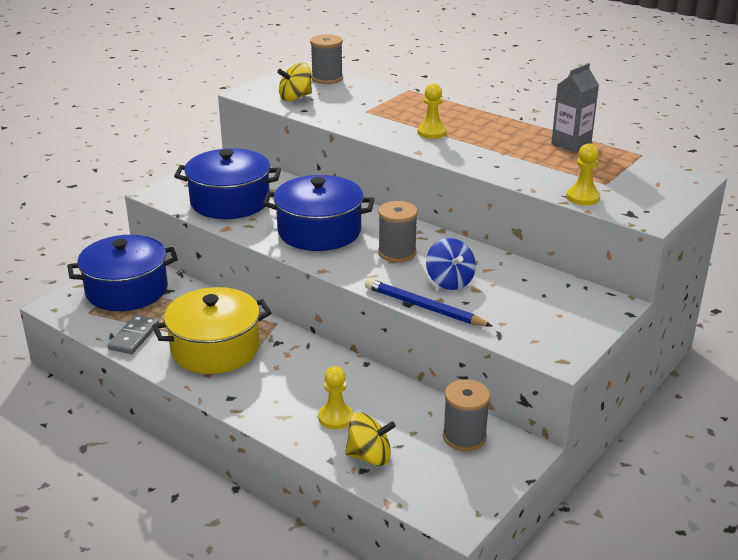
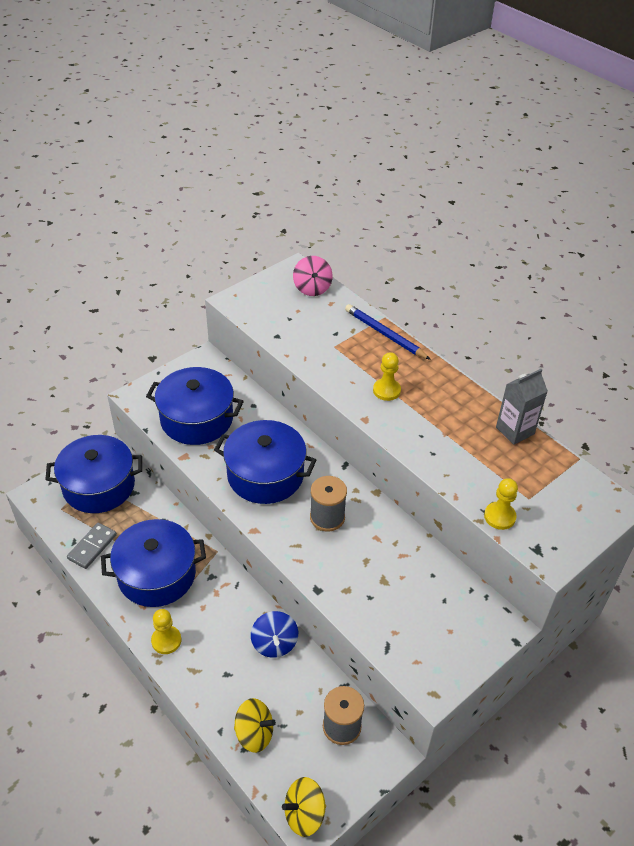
camera: 10 degrees right, 15 degrees up
(215, 348) = (157, 574): yellow pot -> blue pot
(295, 97) = (274, 315): yellow spinning top -> yellow spinning top (304, 814)
(327, 78) = (312, 288): grey spool -> pink spinning top
(335, 418) = (238, 680): yellow pawn -> yellow pawn (166, 640)
(424, 307) = (330, 597): blue pencil -> blue pencil (385, 334)
(450, 281) = (364, 566): blue spinning top -> blue spinning top (274, 643)

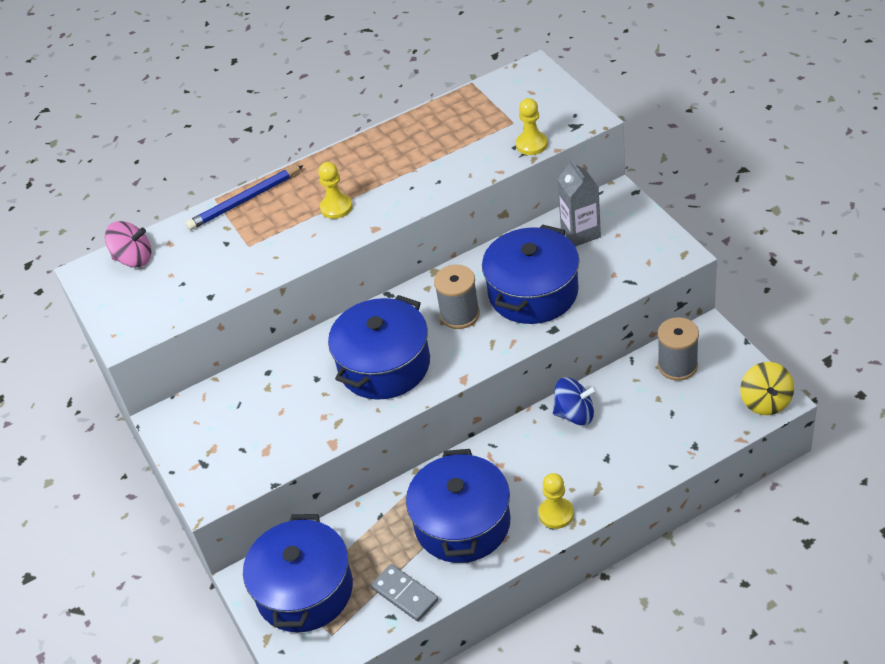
camera: 70 degrees left, 0 degrees up
(197, 419) = (273, 429): blue pot -> blue pot (533, 292)
(254, 733) = (679, 437): yellow spinning top -> none
(515, 431) = (424, 119): grey carton -> grey carton (580, 233)

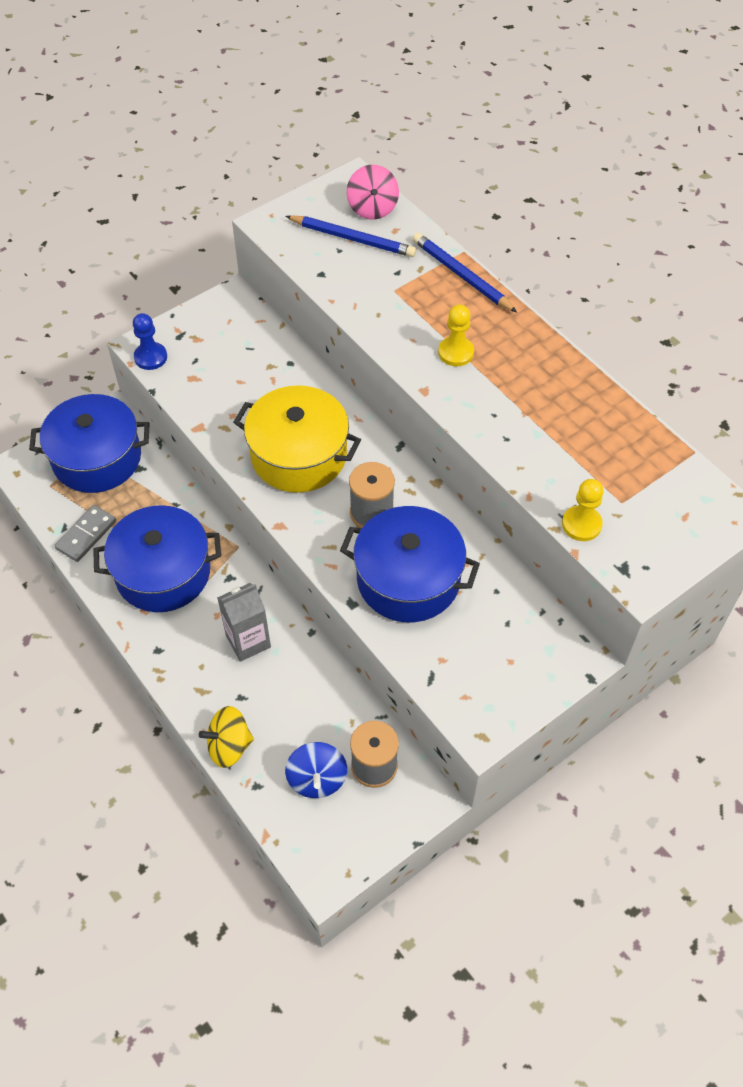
camera: 75 degrees right, 10 degrees up
(171, 273) = (353, 239): none -> blue pencil
(227, 488) = (150, 357): none -> blue pawn
(384, 365) = (299, 455): blue pot -> yellow pot
(556, 514) = (170, 654): yellow pawn -> none
(575, 414) = (301, 663): blue spinning top -> blue spinning top (317, 779)
(580, 233) = (509, 621): grey carton -> grey carton (248, 641)
(765, 402) = (321, 864): yellow spinning top -> yellow spinning top (229, 746)

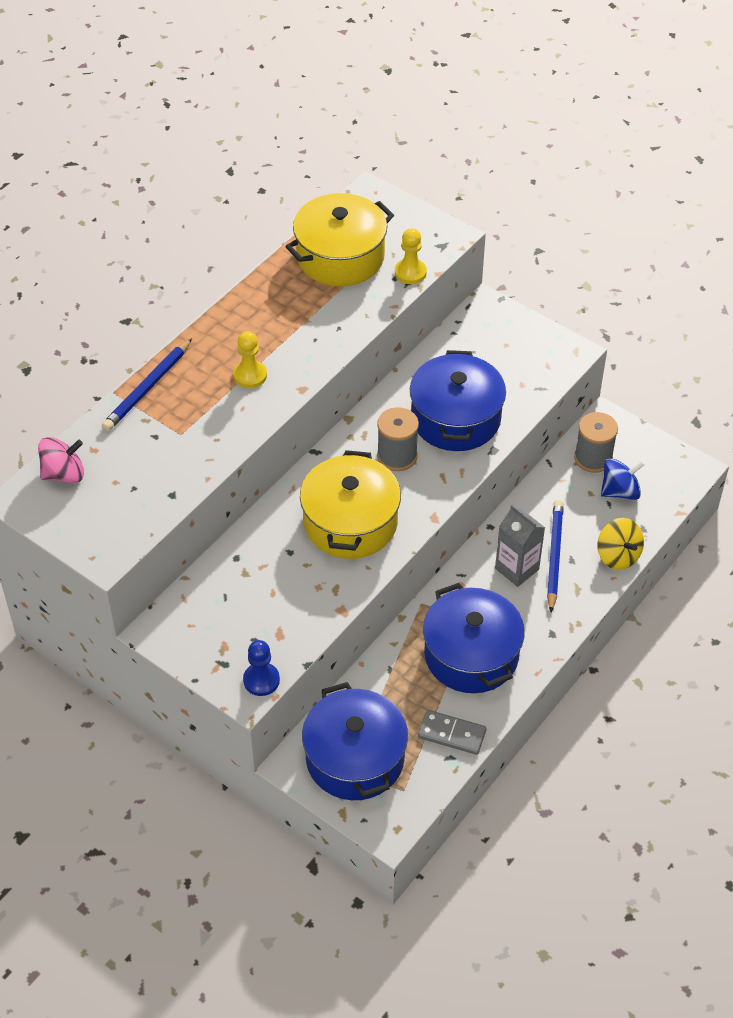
camera: 105 degrees left, 5 degrees down
(353, 239) = (114, 480): blue pencil -> blue pencil (554, 556)
(621, 463) = (340, 257): none -> yellow pot

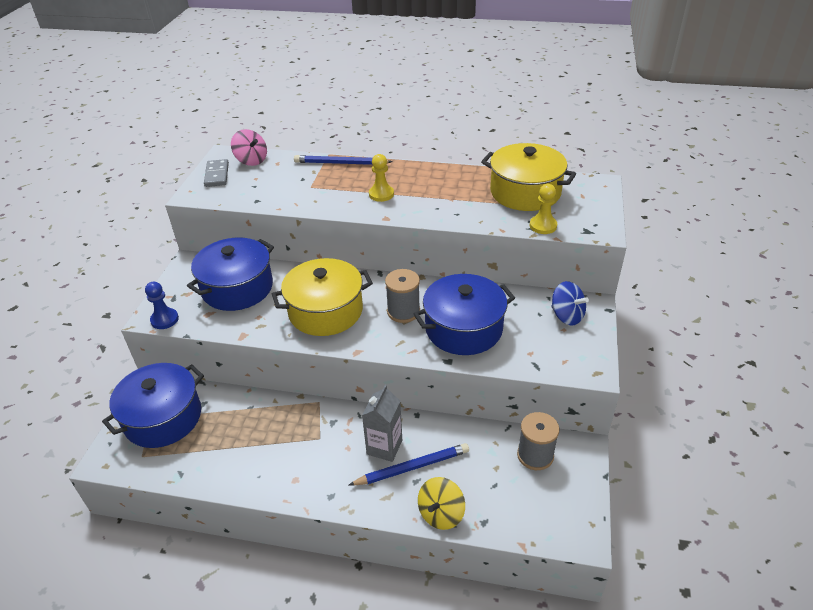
camera: 65 degrees right, 10 degrees down
(452, 734) = (203, 466): grey domino -> grey domino (217, 175)
(471, 655) = (284, 450): blue pot -> blue pot (237, 288)
(620, 491) = (513, 488): blue spinning top -> blue spinning top (567, 316)

